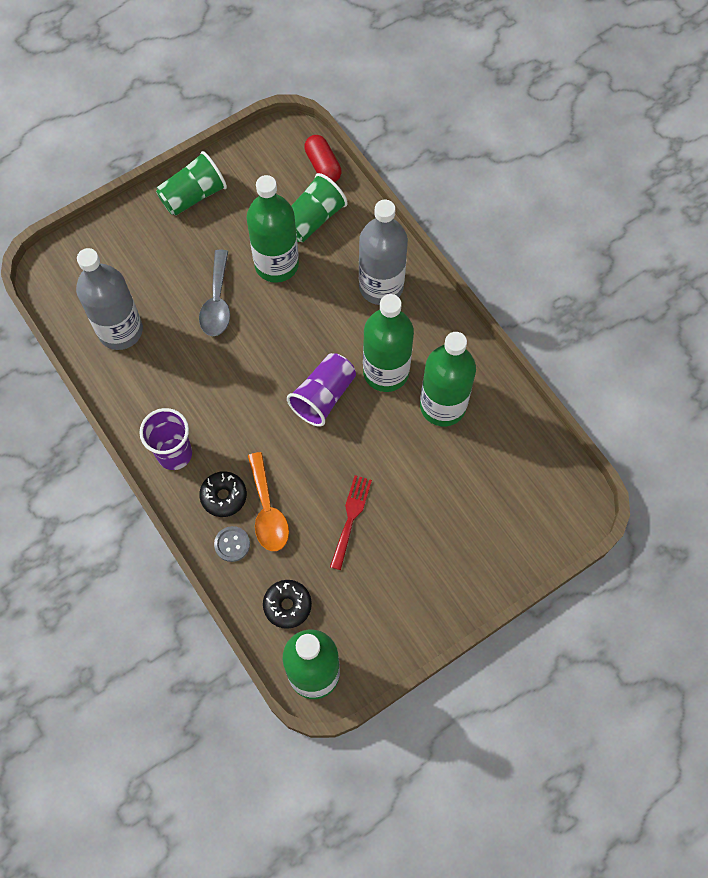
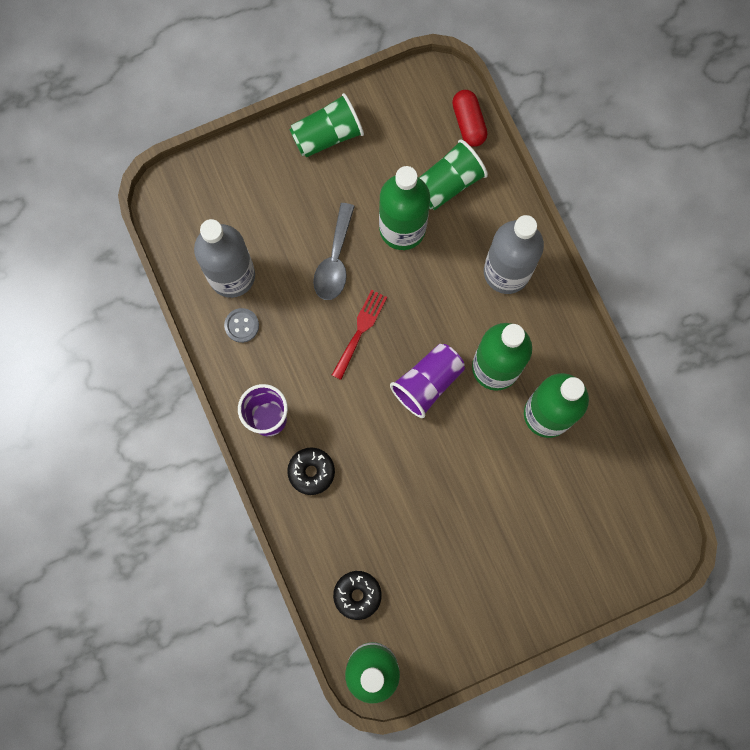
camera: 10 degrees right, 10 degrees up
(232, 544) = (312, 523): grey button -> grey button (242, 325)
(268, 511) = (352, 495): orange spoon -> none
(351, 517) = (434, 516): red fork -> red fork (360, 330)

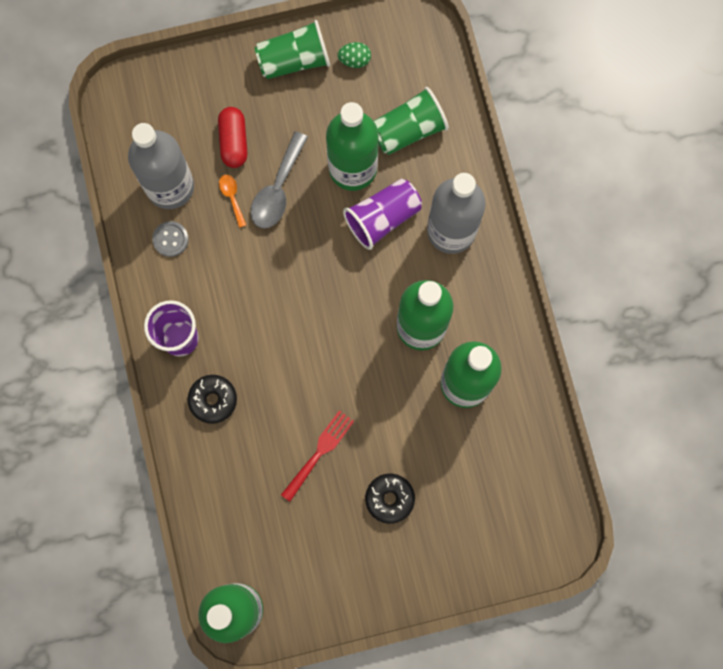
camera: 10 degrees right, 0 degrees up
(293, 275) = (232, 197): none -> orange spoon
(357, 595) = (236, 533): black donut -> black donut (389, 498)
(360, 330) = (290, 265): red fork -> red fork (319, 452)
(384, 125) = (354, 60): none -> green egg
(427, 383) = (348, 330): purple cup -> purple cup (382, 218)
(468, 123) = (441, 72): red capsule -> red capsule (234, 141)

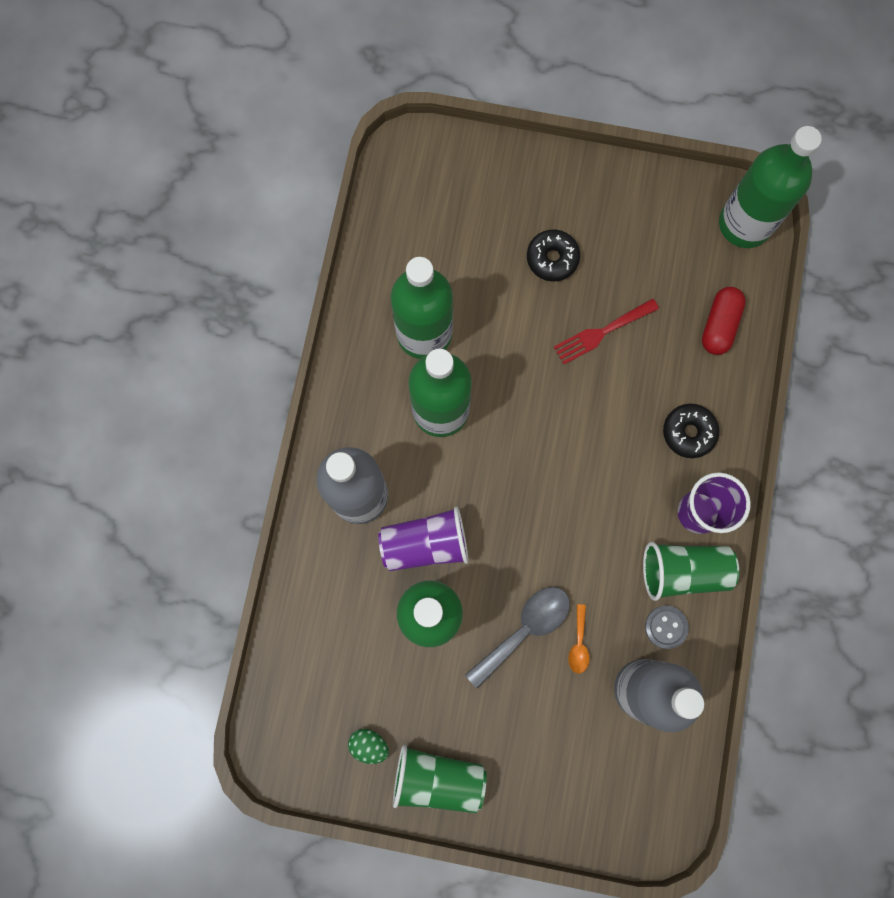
camera: 155 degrees left, 0 degrees up
(234, 141) = (549, 709): red capsule -> red capsule (719, 325)
(408, 130) = (350, 630): green cup -> green cup (683, 571)

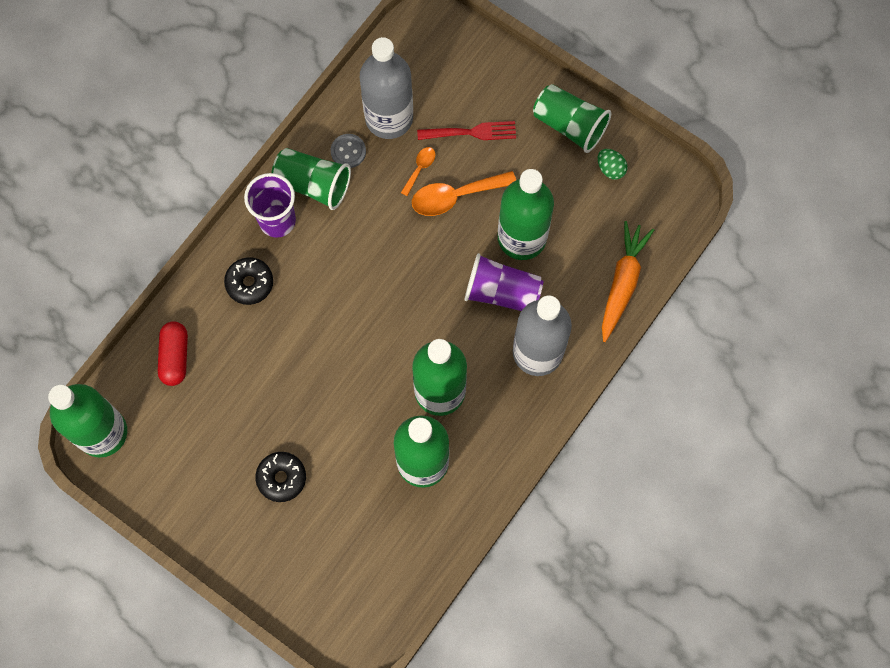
camera: 155 degrees left, 5 degrees down
(302, 614) = (622, 283): none -> orange carrot
(525, 629) = (455, 196): grey spoon -> orange spoon
(602, 332) = (274, 395): red fork -> red fork (471, 132)
(719, 325) = (175, 357): red capsule -> red capsule turned 45 degrees counterclockwise

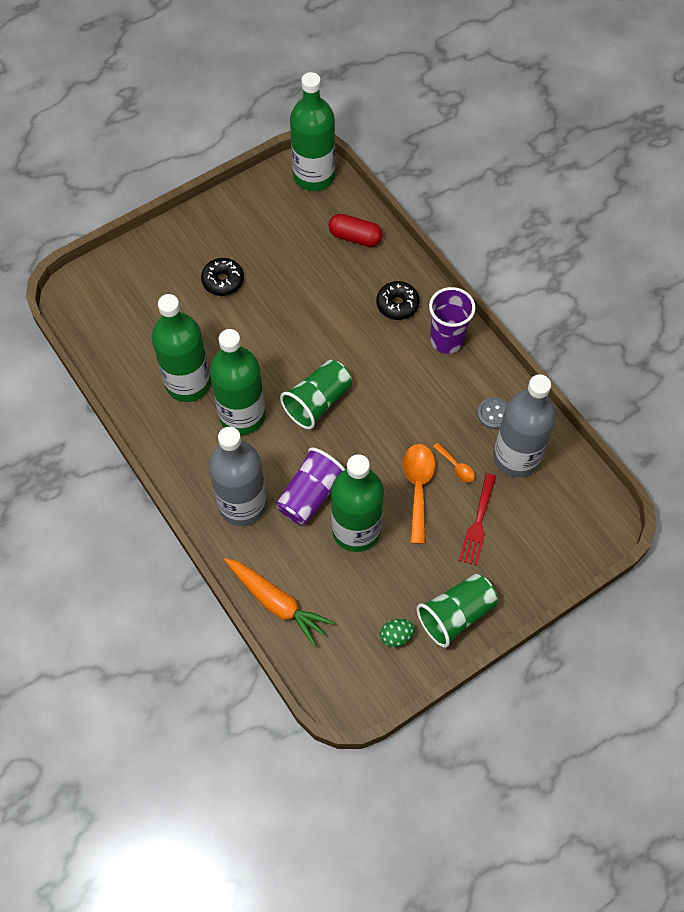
camera: 110 degrees right, 10 degrees down
(313, 184) = (471, 377): green cup -> green cup (318, 402)

